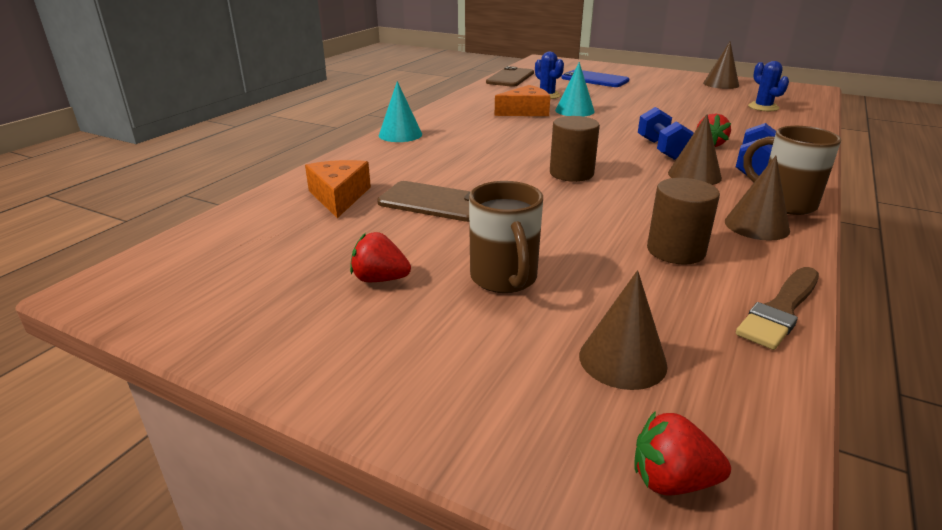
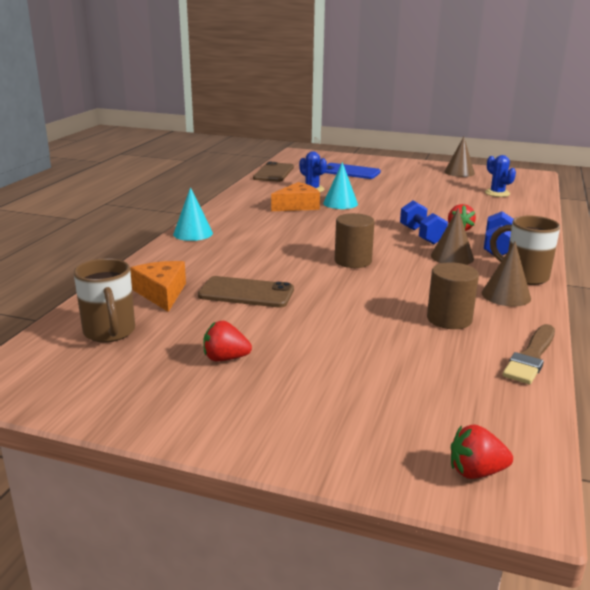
camera: 10 degrees left, 5 degrees down
(504, 279) = (324, 350): brown mug -> brown mug (110, 332)
(622, 360) = (427, 400): brown cone -> none

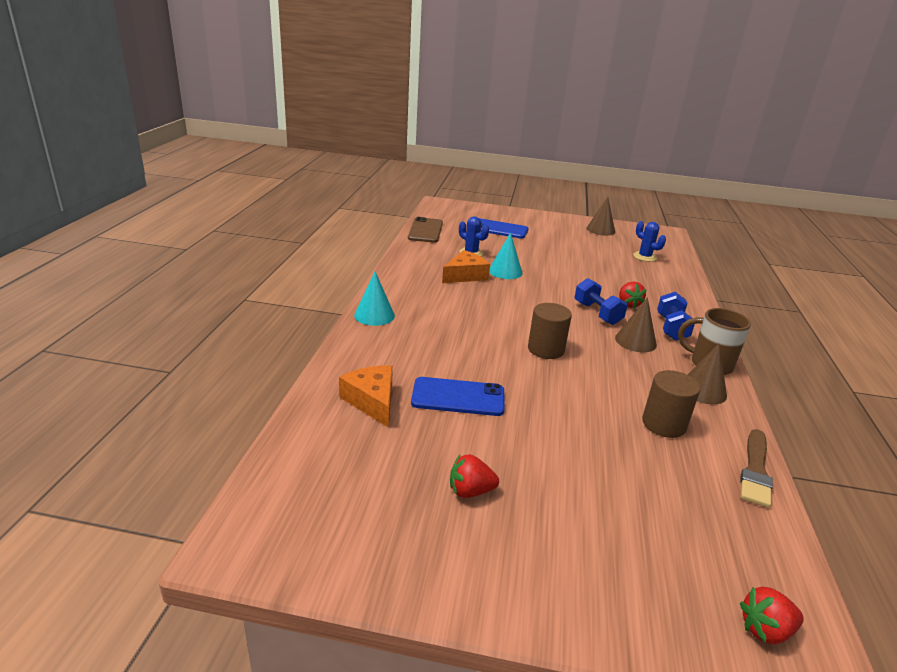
camera: 10 degrees left, 5 degrees up
(110, 332) = (337, 461): brown mug -> none
(246, 293) = (458, 397): brown phone -> blue phone

